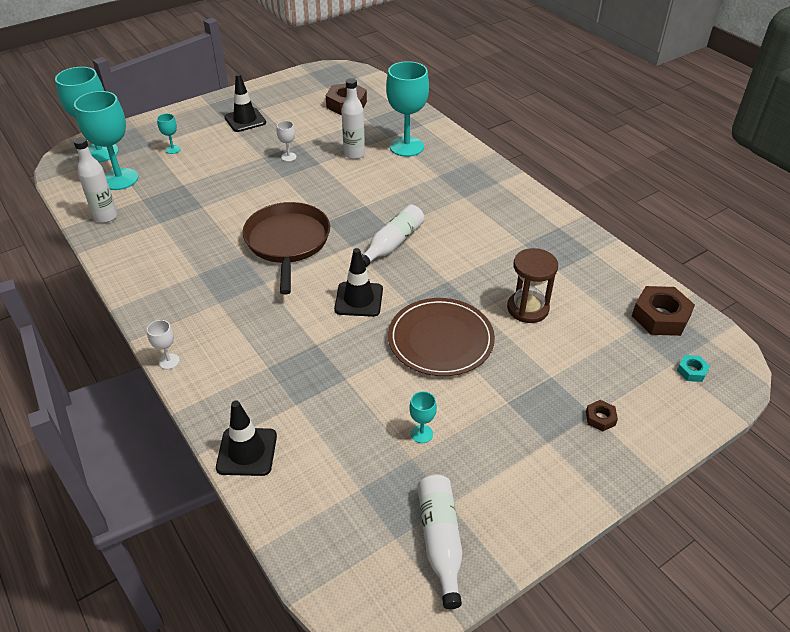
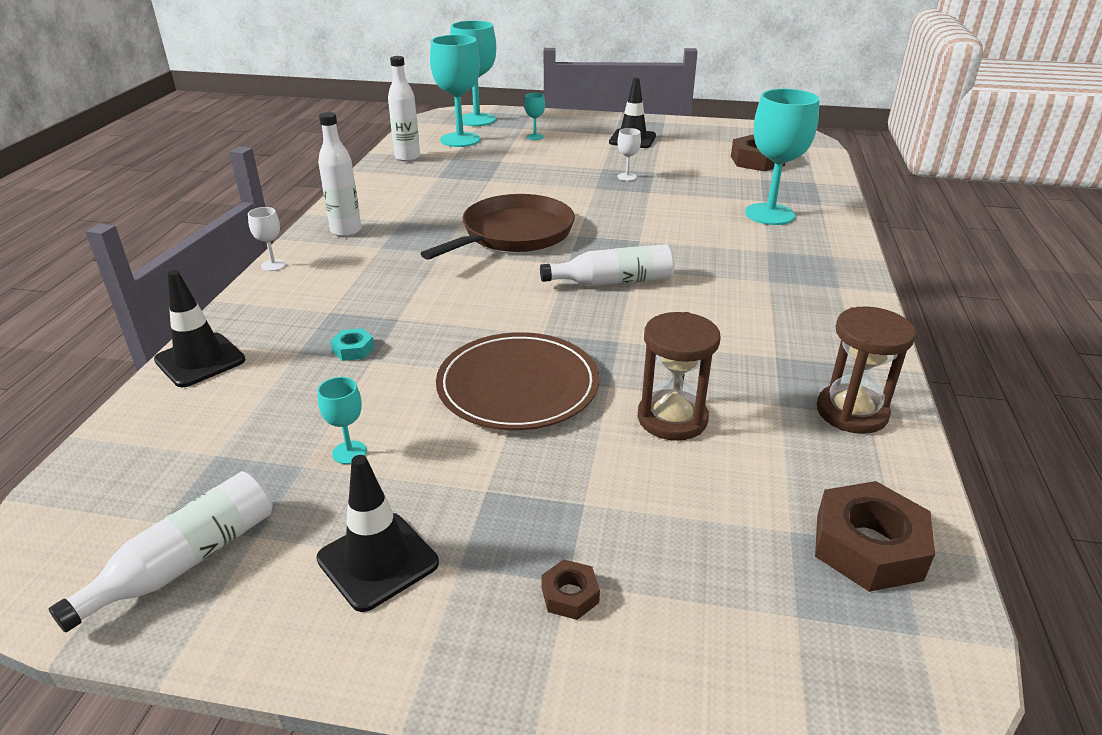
camera: 45 degrees right, 10 degrees down
(354, 154) = (698, 199): white bottle -> white bottle (346, 231)
(359, 299) = (498, 307): black traffic cone -> black traffic cone (378, 561)
(586, 255) = (851, 412): none -> brown hourglass
(691, 371) = (815, 649): turquoise nut -> turquoise nut (353, 349)

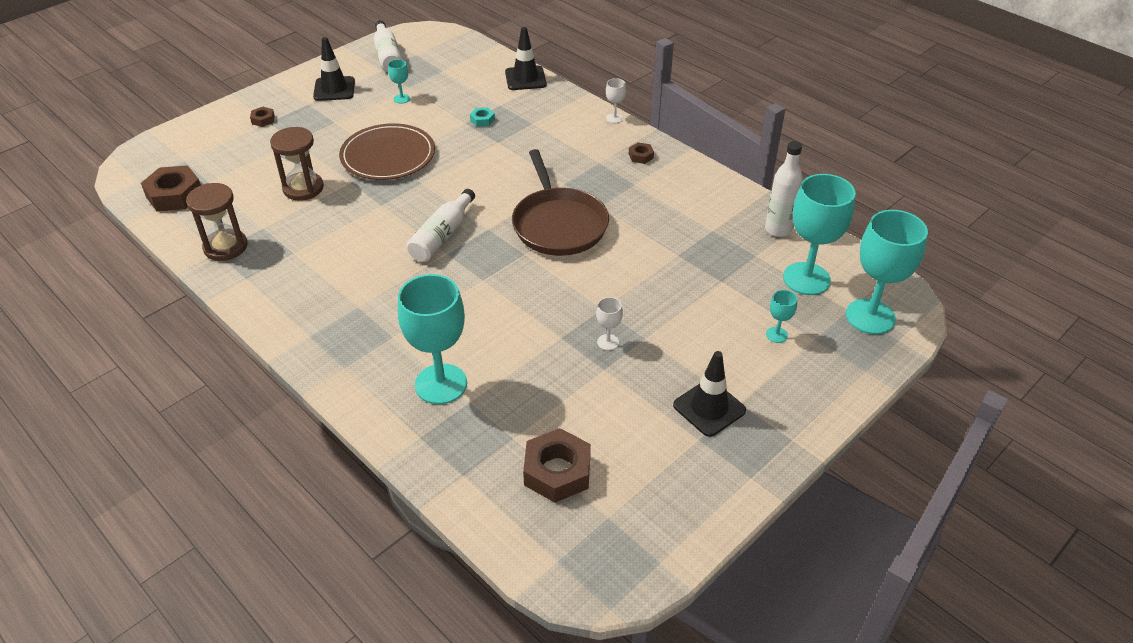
camera: 125 degrees right, 10 degrees up
(346, 231) = (641, 156): white bottle -> brown nut

